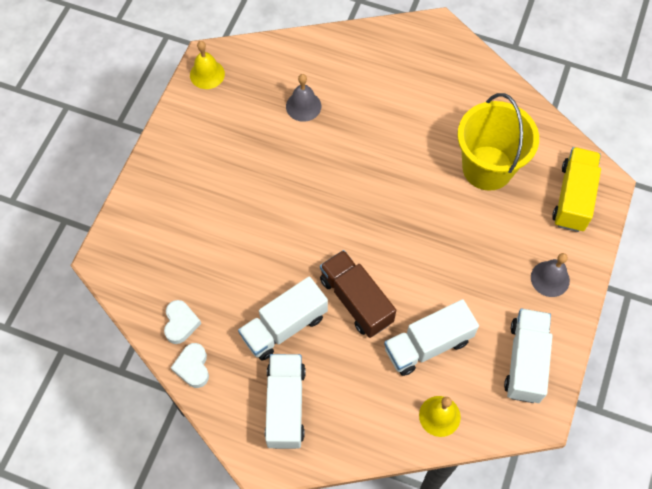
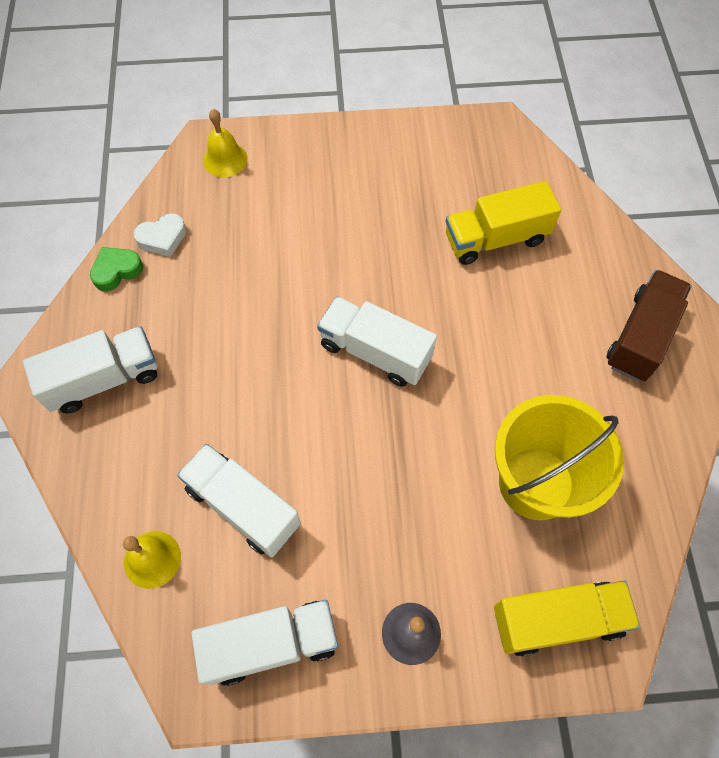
camera: 65 degrees right, 0 degrees up
(193, 367) = (116, 271): white heart -> green heart
(207, 74) = (477, 132): yellow bell -> yellow bell (225, 159)
(284, 326) = (201, 337): white truck -> white truck (375, 352)
(303, 106) = (495, 239): grey bell -> yellow truck
(356, 300) = (267, 399): brown truck -> brown truck (641, 336)

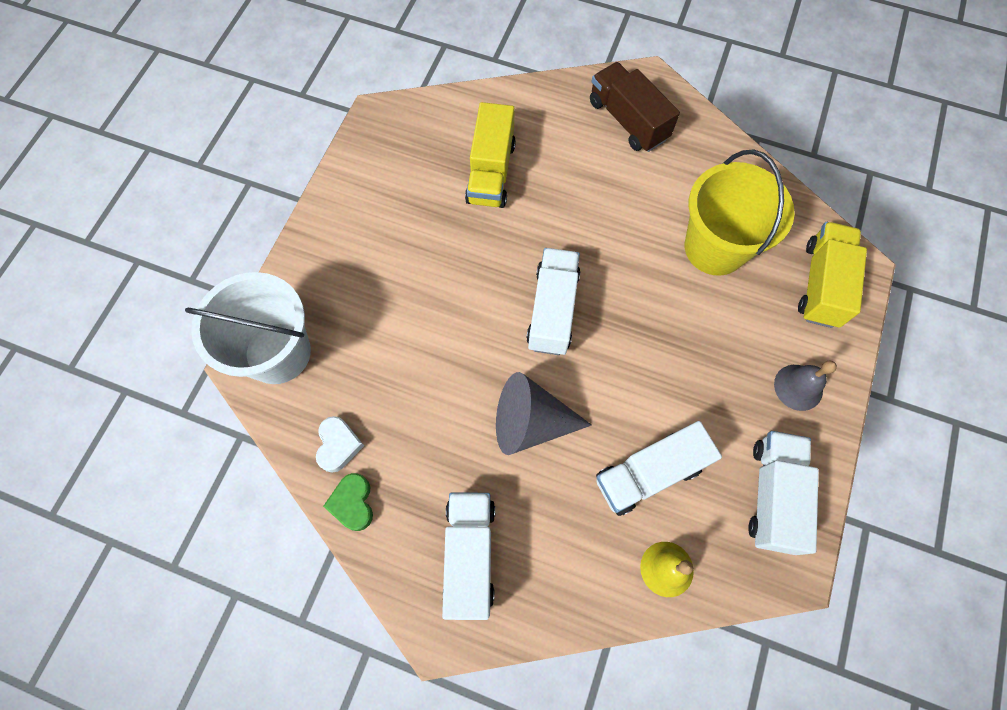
camera: 65 degrees left, 5 degrees up
(225, 159) = (278, 353): yellow bell -> white bucket
(249, 379) = (531, 422): none -> grey cone
(375, 352) = (552, 310): white truck -> white truck turned 135 degrees clockwise

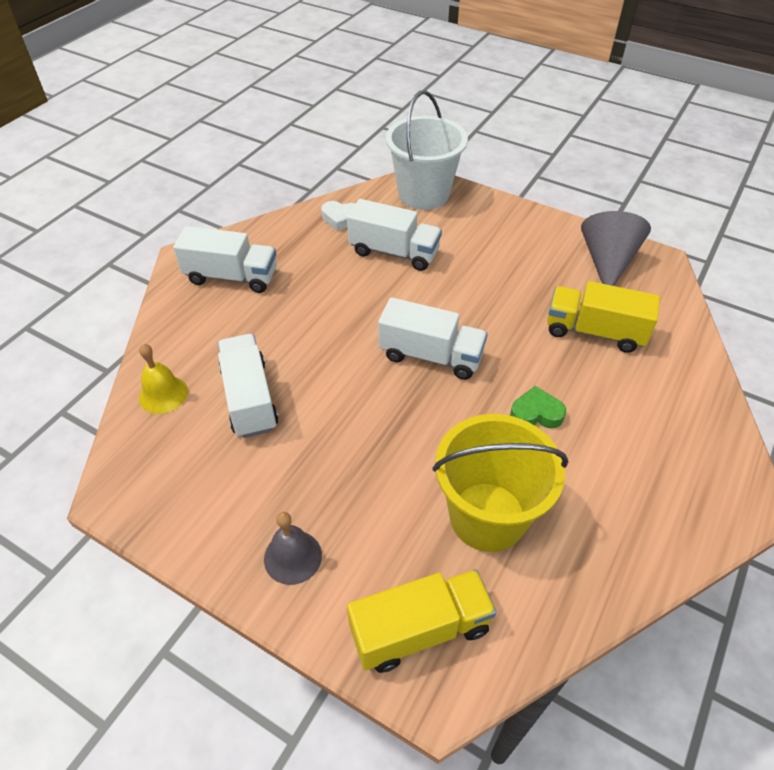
camera: 100 degrees right, 20 degrees down
(353, 503) = (295, 223): green heart -> green heart (536, 413)
(531, 422) = (324, 325): grey cone -> grey cone (607, 262)
(627, 120) = (676, 464): brown truck -> none
(772, 495) = (188, 495): white truck -> white truck (394, 252)
(821, 284) = (420, 629): yellow truck -> yellow truck turned 45 degrees counterclockwise

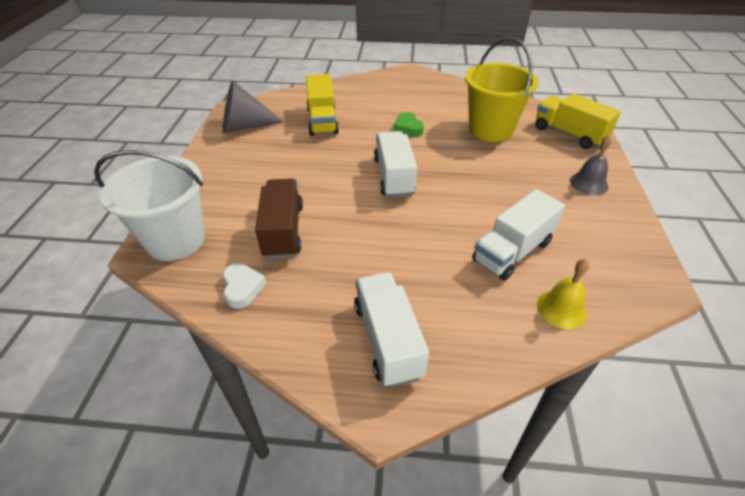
camera: 115 degrees left, 5 degrees down
(394, 252) = (283, 231): white truck -> brown truck

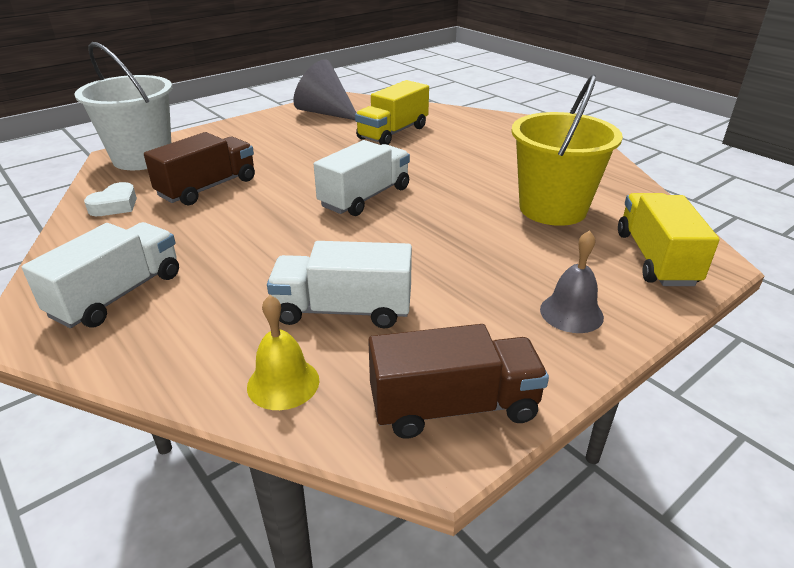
camera: 45 degrees right, 10 degrees down
(408, 128) = (460, 169): green heart -> none
(630, 261) = (454, 407): none -> brown truck

